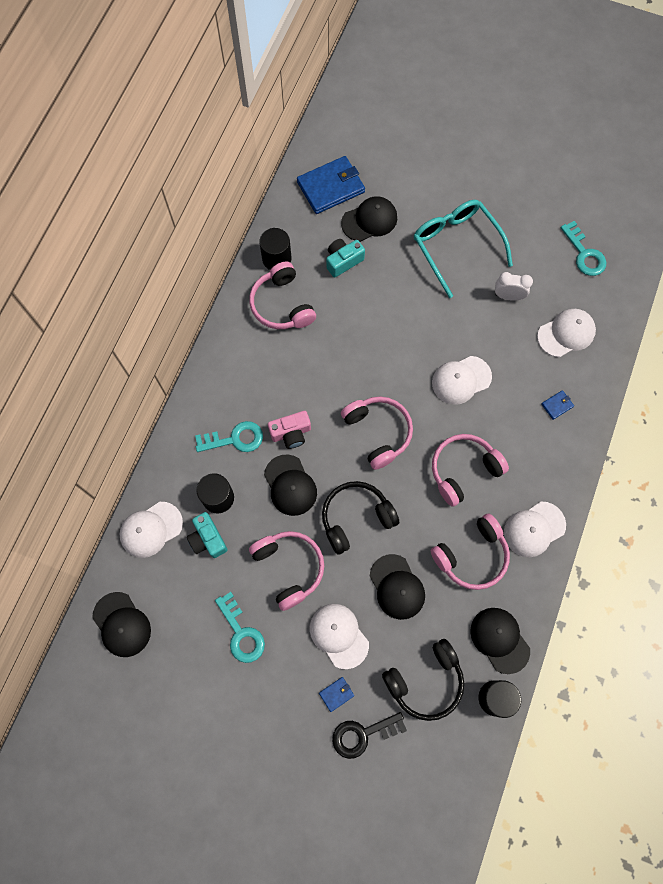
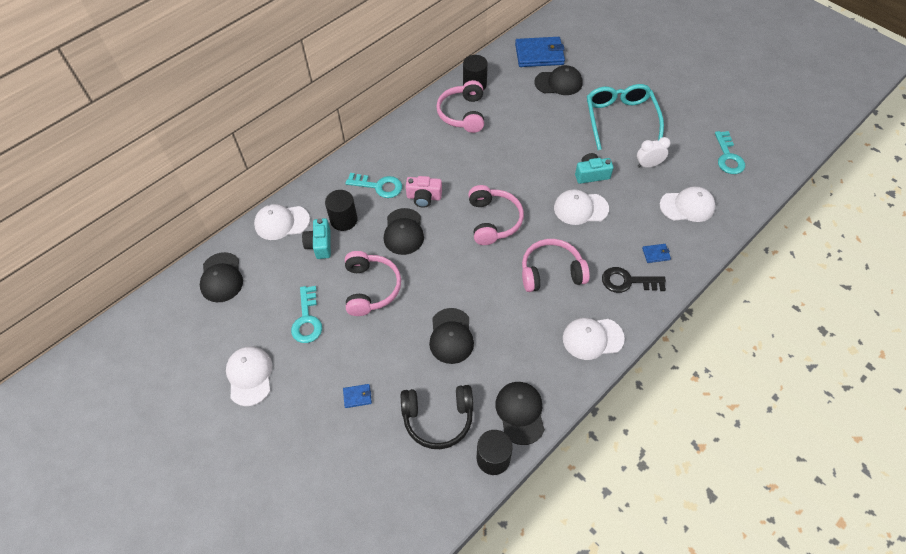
camera: 25 degrees right, 15 degrees down
(339, 635) = (383, 353): white cap -> white cap (250, 376)
(343, 261) = (524, 101): turquoise camera -> turquoise camera (591, 174)
(356, 518) = (443, 273): black headphones -> none
(362, 734) = (362, 437): black key -> black key (627, 281)
(472, 556) = (527, 338): pink headphones -> none
(508, 296) = (648, 165): white clock -> white clock turned 45 degrees counterclockwise

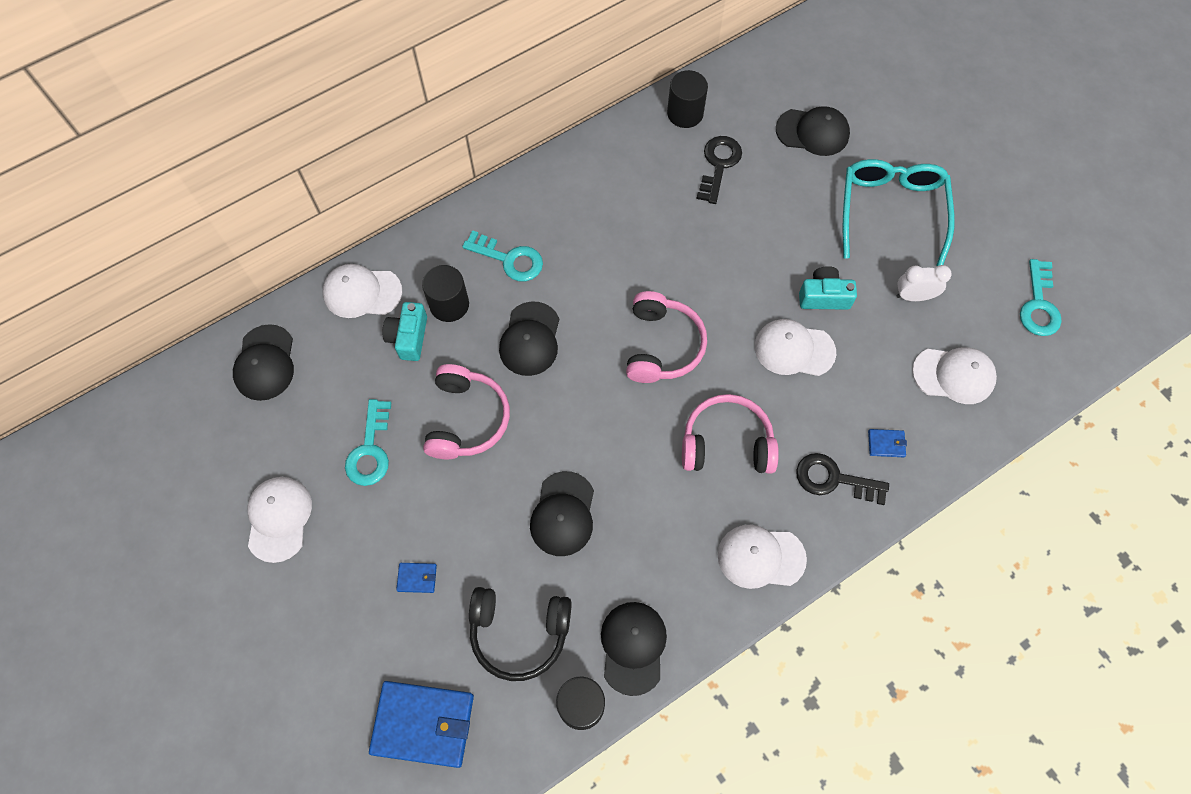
camera: 10 degrees right, 10 degrees up
(424, 197) = (570, 289): pink camera -> none
(462, 114) = (656, 160): pink headphones -> none
(504, 110) = (719, 165): none -> black key
(539, 54) = (795, 77): blue wallet -> blue wallet (423, 724)

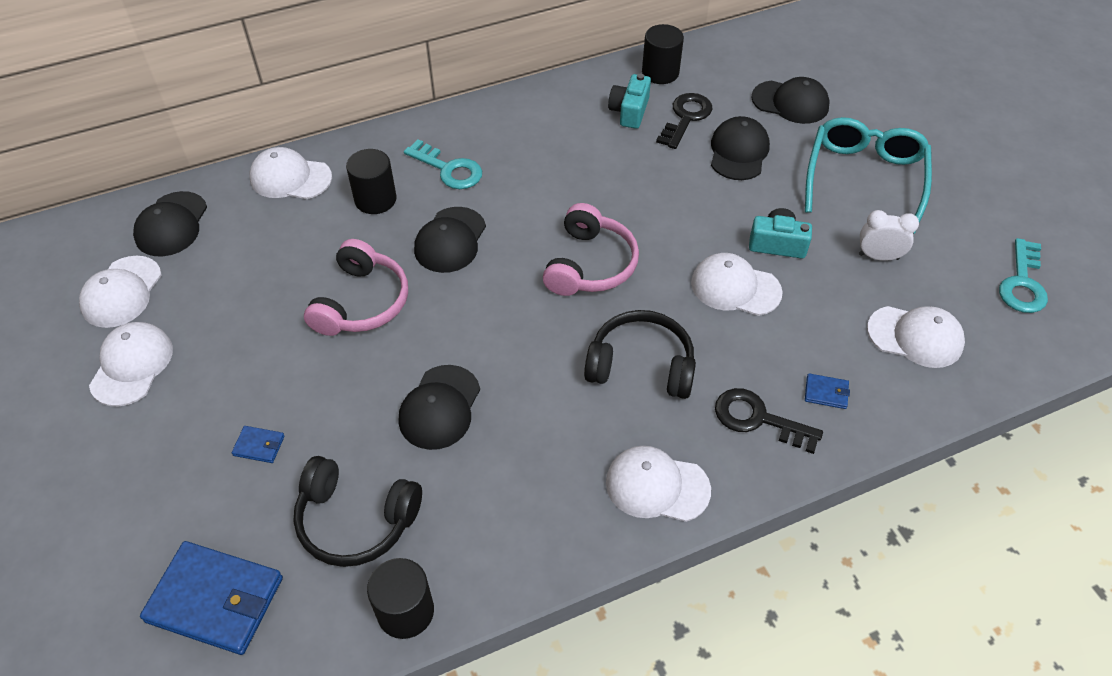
camera: 10 degrees right, 15 degrees down
(243, 444) = (121, 292): none -> white cap
(370, 450) = (250, 316): turquoise key -> none
(408, 337) = (324, 222): turquoise camera -> turquoise camera (629, 111)
(633, 647) = (484, 557): black cap -> black cap (738, 152)
(726, 443) = (641, 365): pink headphones -> black headphones

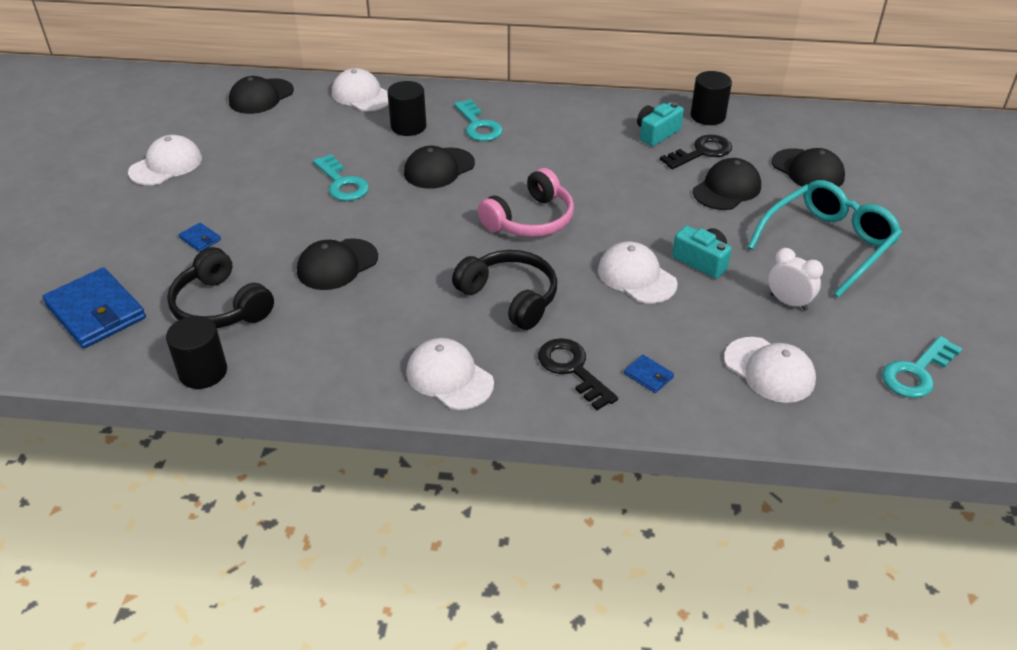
camera: 30 degrees right, 10 degrees down
(121, 292) = (197, 123): white cap -> none
(362, 302) = (342, 183): pink headphones -> turquoise key

